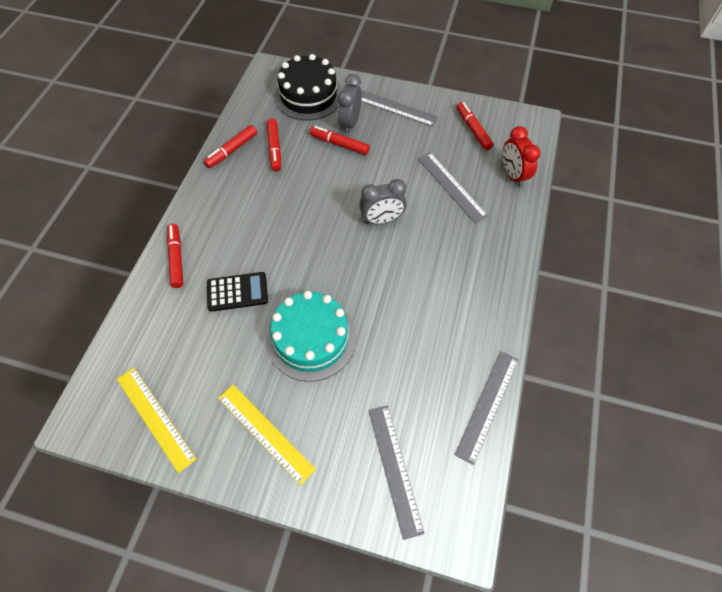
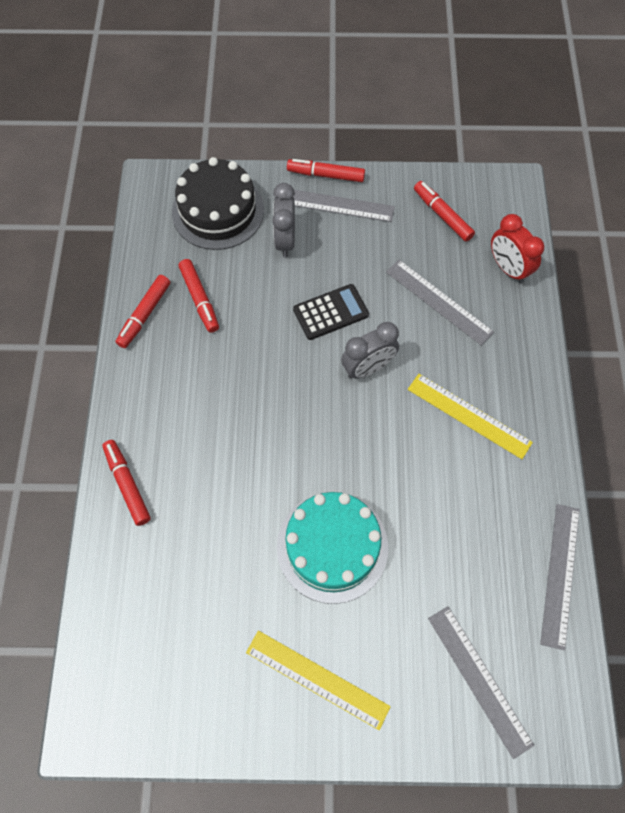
camera: 15 degrees left, 5 degrees up
(155, 417) = (178, 698): yellow ruler -> yellow ruler (469, 415)
(237, 292) = (221, 510): black calculator -> black calculator (330, 312)
(339, 144) = (281, 274): red marker -> red marker (326, 175)

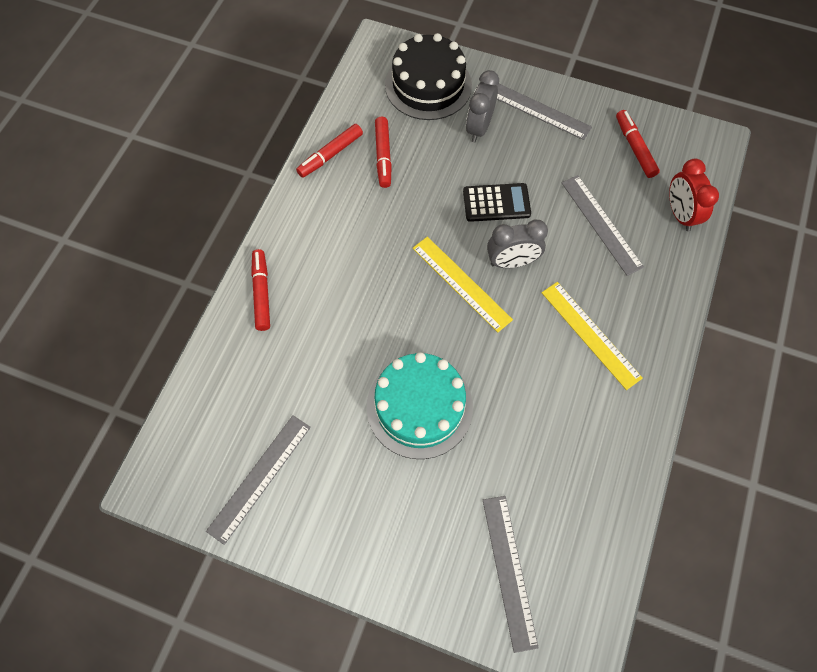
camera: 20 degrees right, 0 degrees up
(317, 679) = (362, 515): yellow ruler -> yellow ruler (461, 283)
(326, 175) = (538, 81): red marker -> none
(560, 574) = (623, 506): grey ruler -> grey ruler (260, 478)

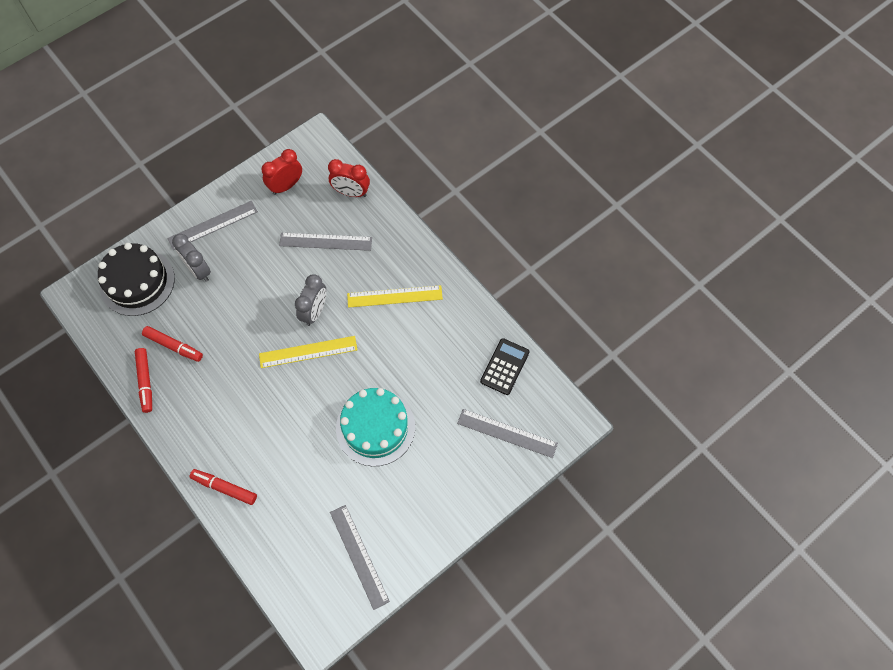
camera: 60 degrees left, 0 degrees up
(496, 203) = (265, 294): black calculator -> black calculator (504, 367)
(634, 148) = (286, 186): red marker -> red clock

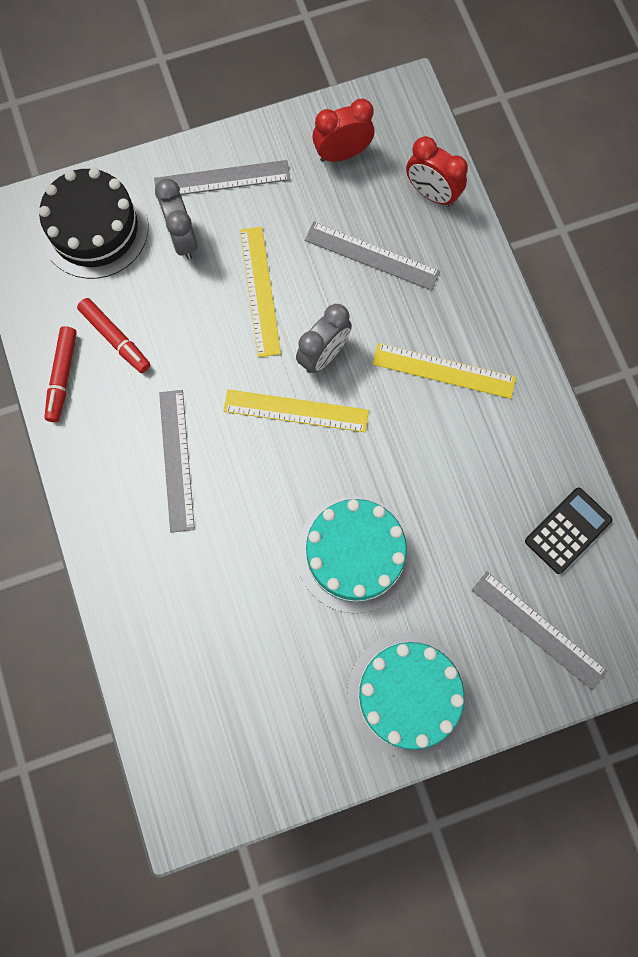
camera: 20 degrees right, 10 degrees up
(224, 488) = (122, 566): red marker -> none
(260, 286) = (259, 291): none -> yellow ruler
(359, 556) = (273, 730): grey ruler -> grey ruler (177, 460)
(438, 502) = (407, 694): none -> turquoise cake

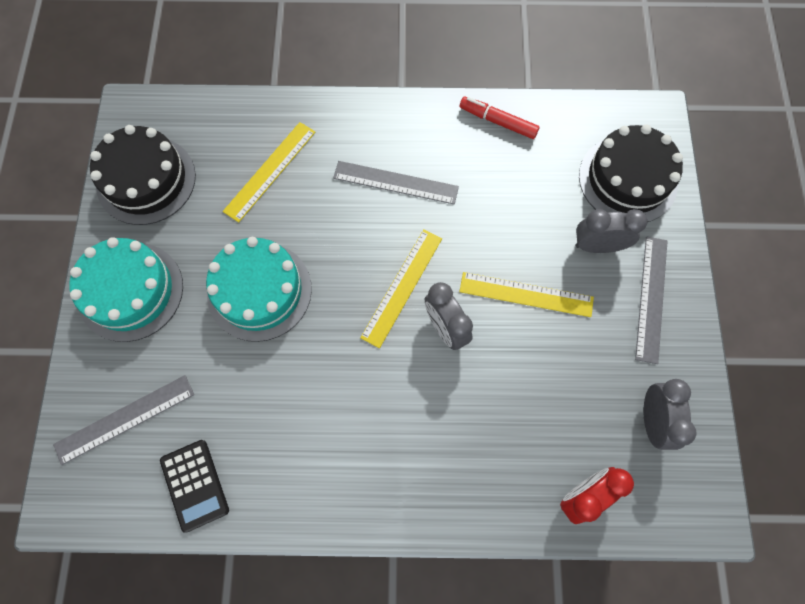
camera: 110 degrees right, 5 degrees down
(115, 338) = (518, 168): red marker -> none
(270, 747) = (146, 180): none -> black cake
(342, 154) = (652, 420): red clock -> grey clock
(372, 255) = (531, 408): grey ruler -> none
(444, 370) = (391, 431): yellow ruler -> yellow ruler (270, 171)

